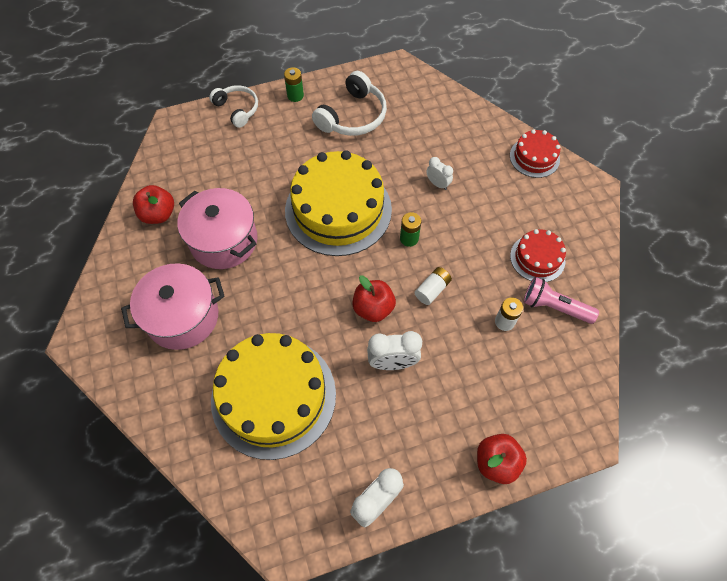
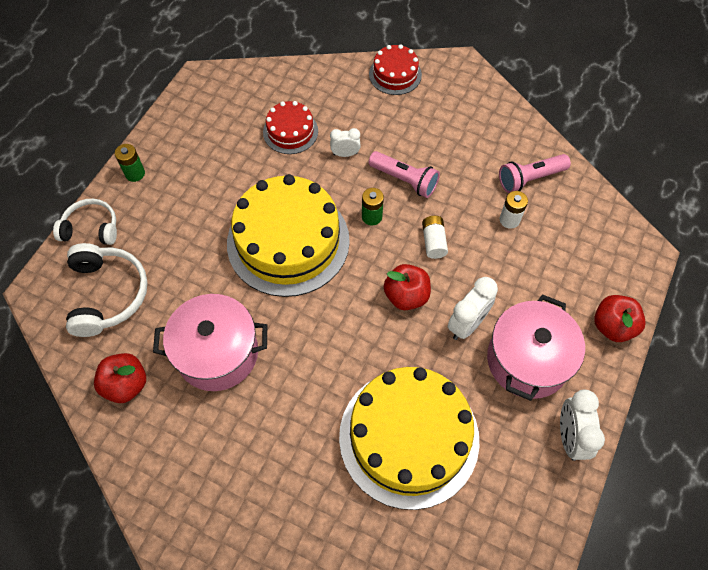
camera: 45 degrees left, 0 degrees up
(183, 317) = (257, 450): pink pot -> pink pot (527, 360)
(353, 116) = (210, 152): white headphones -> white headphones (108, 294)
(459, 233) = (404, 180): none -> pink flashlight
(537, 258) = (480, 152): red cake -> red cake (290, 131)

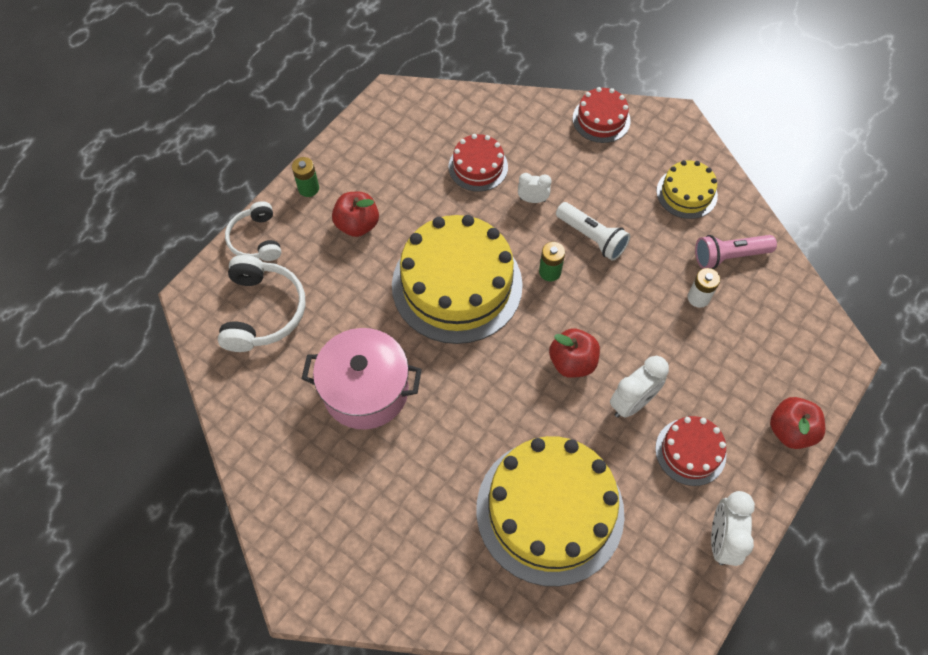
camera: 10 degrees right, 0 degrees up
(91, 228) = (256, 239): white headphones -> white headphones turned 120 degrees counterclockwise
(126, 385) = (268, 407): red apple -> red apple (357, 225)
(404, 180) = (592, 237): pink flashlight -> white flashlight
(433, 242) = (611, 309): white battery -> none
(482, 128) = (686, 193): none -> yellow cake
(527, 360) = (690, 451): pink pot -> red cake

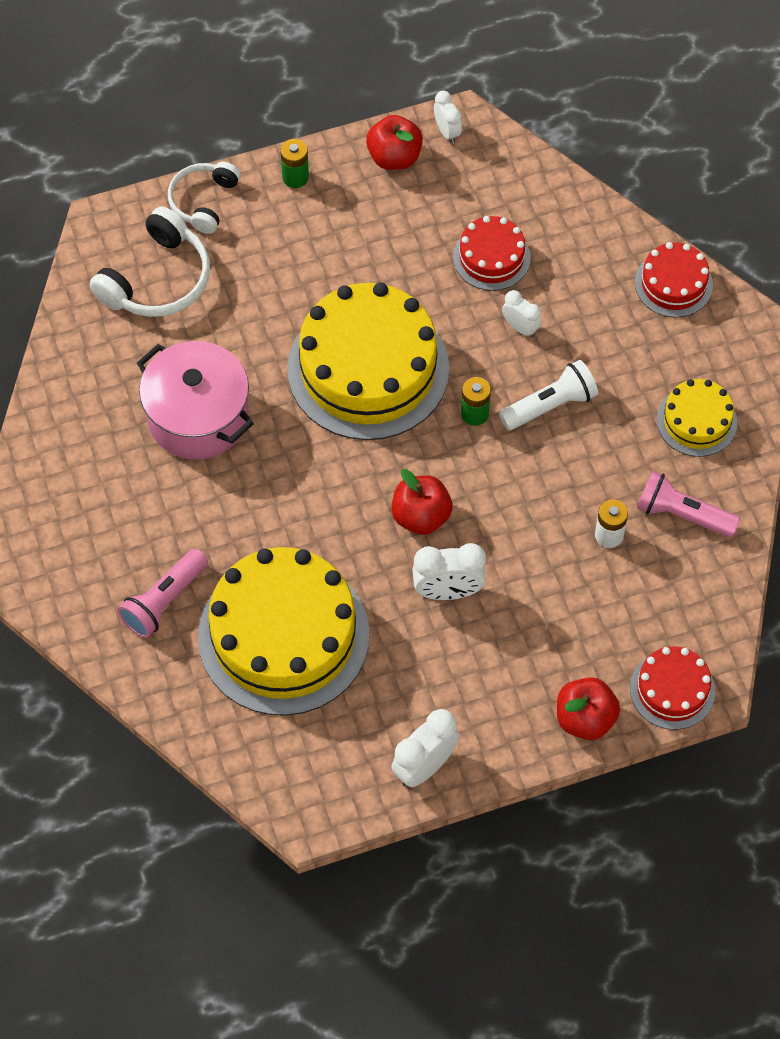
camera: 35 degrees right, 0 degrees up
(357, 225) = (316, 246): red apple -> red apple (394, 157)
(386, 106) = (447, 132): none -> white clock
(445, 543) = (164, 601): none -> pink flashlight
(592, 237) = (550, 405): white flashlight -> white flashlight turned 105 degrees counterclockwise
(690, 451) = (466, 672): red cake -> red cake (672, 690)

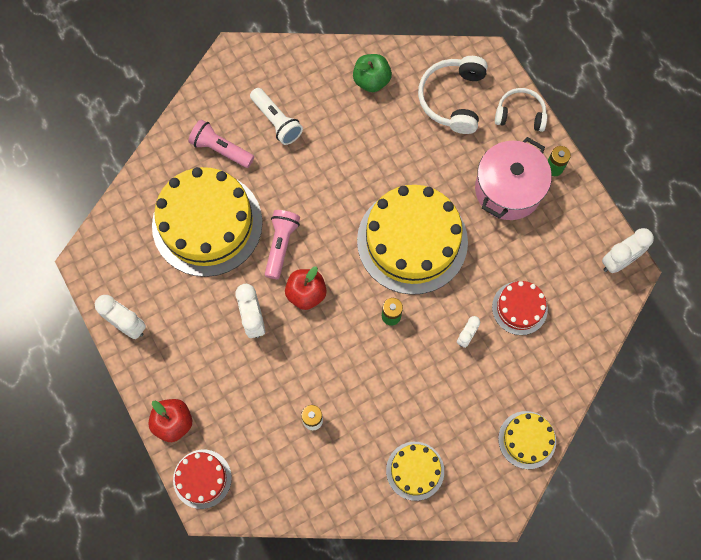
camera: 80 degrees right, 10 degrees up
(100, 379) = (371, 81): none -> green apple
(158, 280) = (452, 99): white headphones -> white headphones turned 75 degrees clockwise
(198, 417) = (355, 143): pink pot -> pink pot (508, 189)
(394, 157) = (587, 229): red apple -> none
(447, 132) = (618, 261): white clock -> white clock, size x1.63
(550, 405) = (407, 366): white flashlight -> white flashlight (276, 121)
(673, 284) = (527, 440): red cake -> yellow cake
(682, 514) = (337, 469): pink flashlight -> pink flashlight (281, 245)

